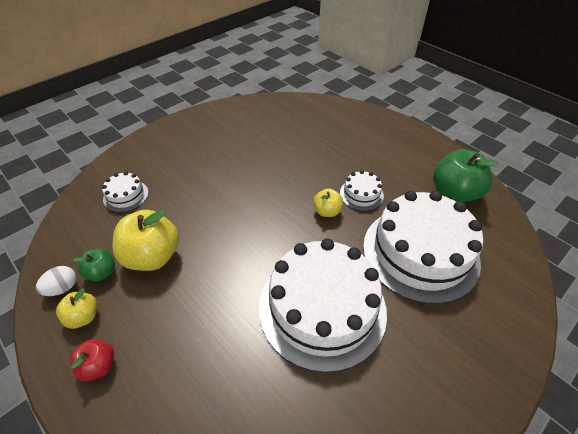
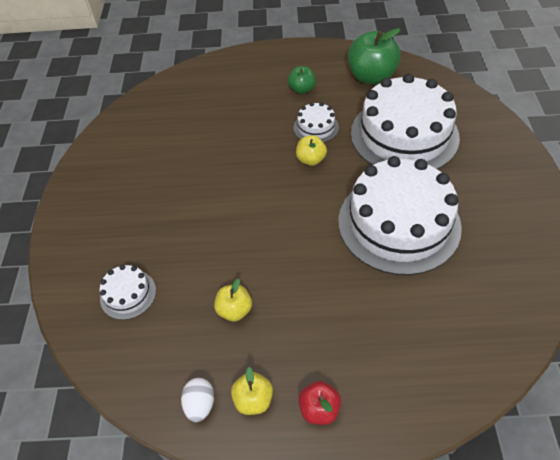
camera: 45 degrees left, 5 degrees up
(102, 273) = (213, 361): green apple -> green apple (302, 89)
(152, 256) = (234, 310): yellow apple -> yellow apple, size x0.53

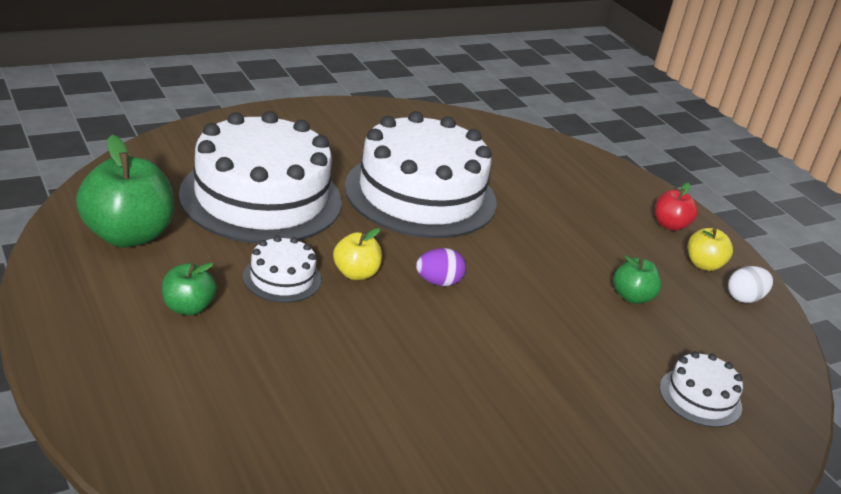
camera: 125 degrees left, 20 degrees down
(234, 310) = (632, 297): yellow apple -> green apple
(290, 197) = (438, 282): none -> purple egg

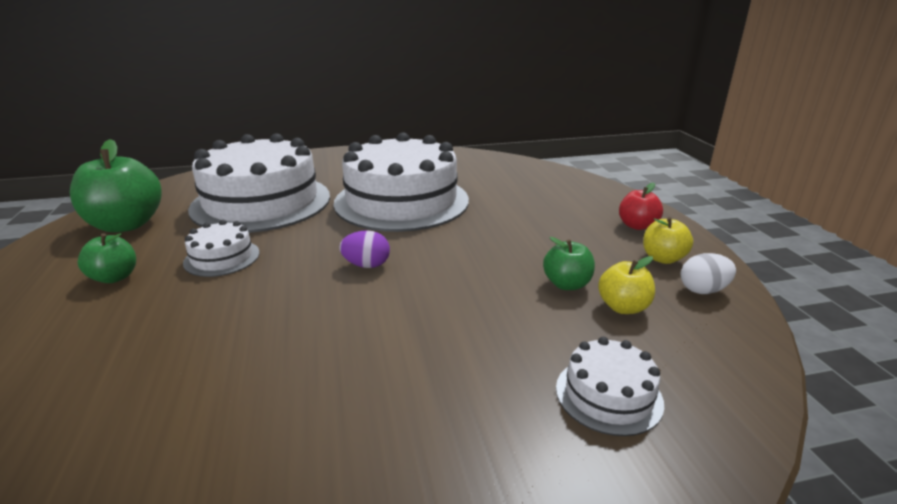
camera: 20 degrees right, 5 degrees down
(355, 273) = (292, 256): yellow apple -> yellow apple (623, 307)

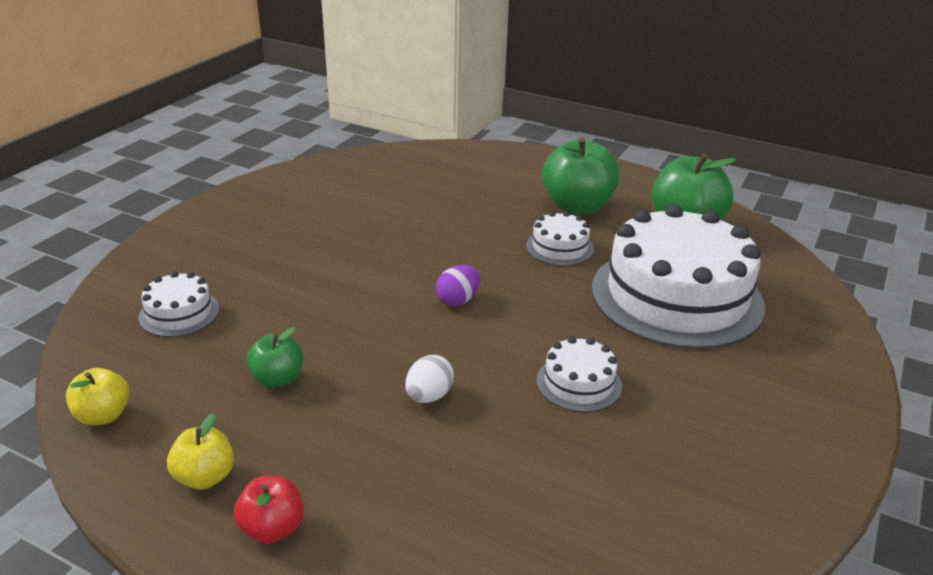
camera: 130 degrees right, 5 degrees up
(114, 277) = (577, 207): green apple -> green apple, size x1.89
(401, 201) = (579, 383): white cake -> white cake, size x0.43
(623, 307) = (210, 384): yellow apple -> yellow apple (103, 416)
(703, 290) = (141, 451): white egg -> white egg (429, 396)

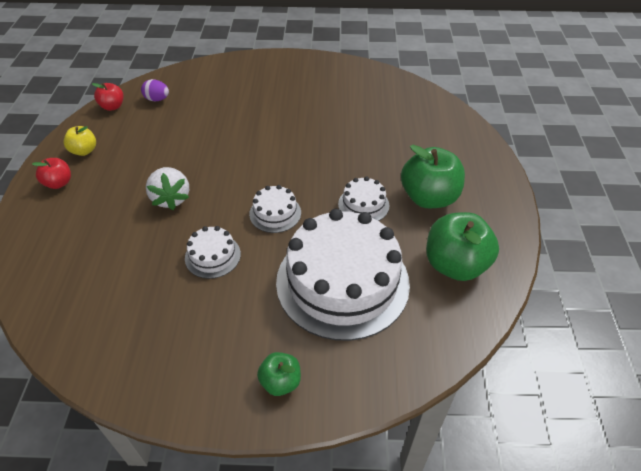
camera: 65 degrees right, 15 degrees up
(103, 416) = (112, 107): yellow apple -> red apple
(179, 313) = (196, 92): white cake -> white cake (275, 213)
(277, 379) = (160, 143): green apple -> green apple (280, 382)
(429, 396) = (171, 198): white egg -> white strawberry
(457, 300) = (267, 179): purple egg -> purple egg (157, 99)

